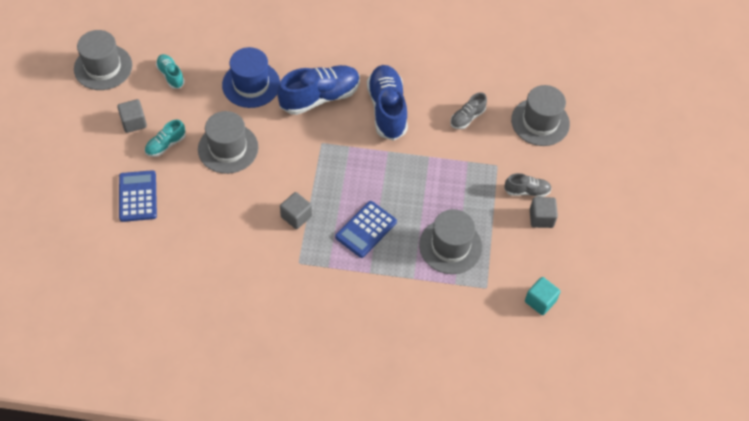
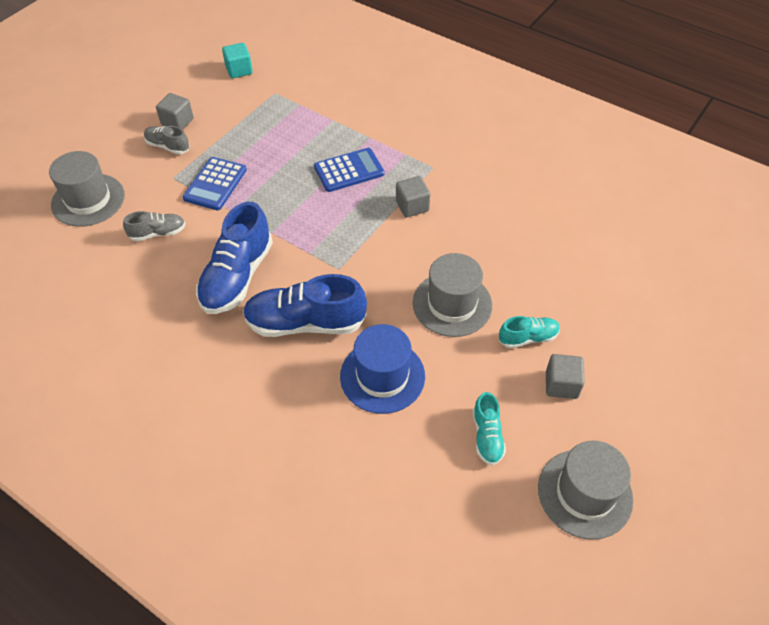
camera: 150 degrees left, 5 degrees down
(138, 196) = (582, 289): blue calculator -> blue calculator (215, 184)
(450, 246) = (279, 130): grey hat -> none

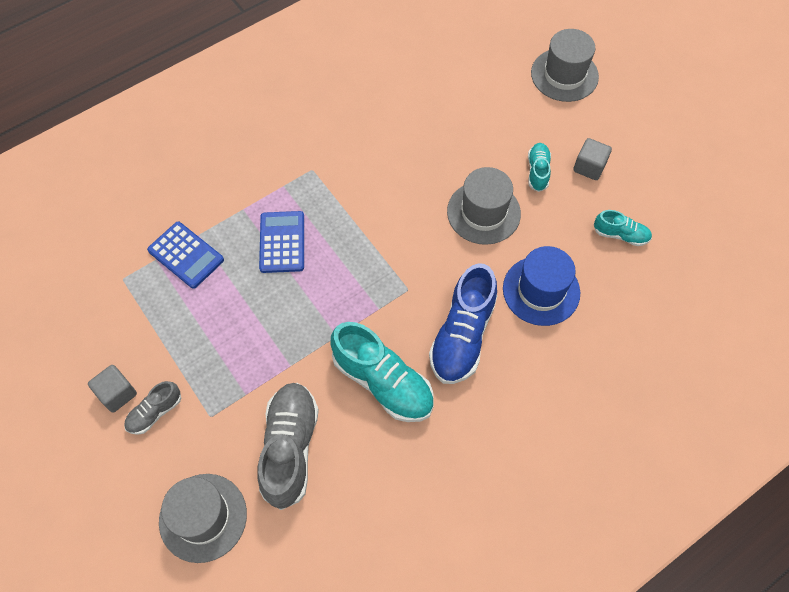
camera: 70 degrees left, 10 degrees up
(158, 233) = (290, 448): grey shoe -> grey shoe, size x1.93
(215, 184) = (241, 374): blue calculator -> blue calculator (186, 255)
(237, 277) = (383, 382): blue shoe -> turquoise shoe
(239, 70) = (60, 306): turquoise cube -> none
(412, 206) = (355, 204): grey cube -> none
(585, 493) = (685, 191): grey hat -> grey hat (564, 75)

